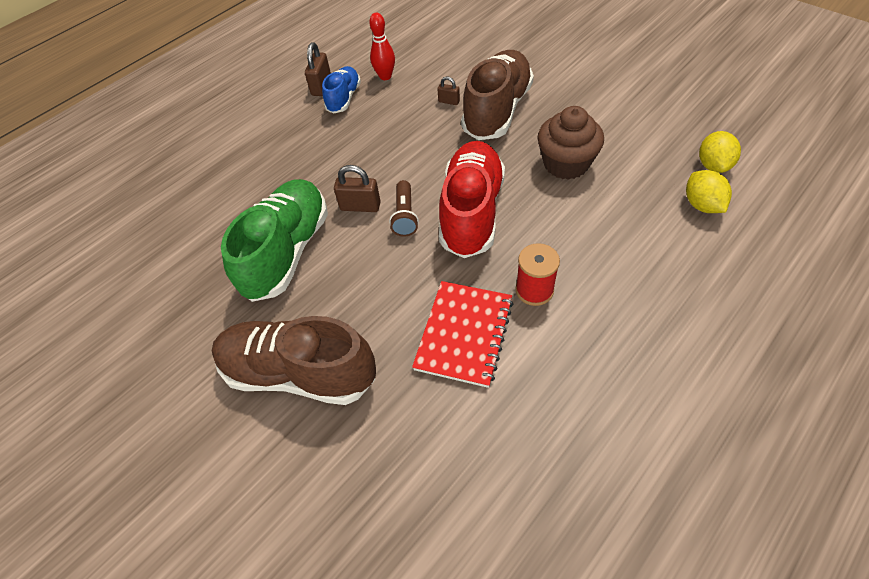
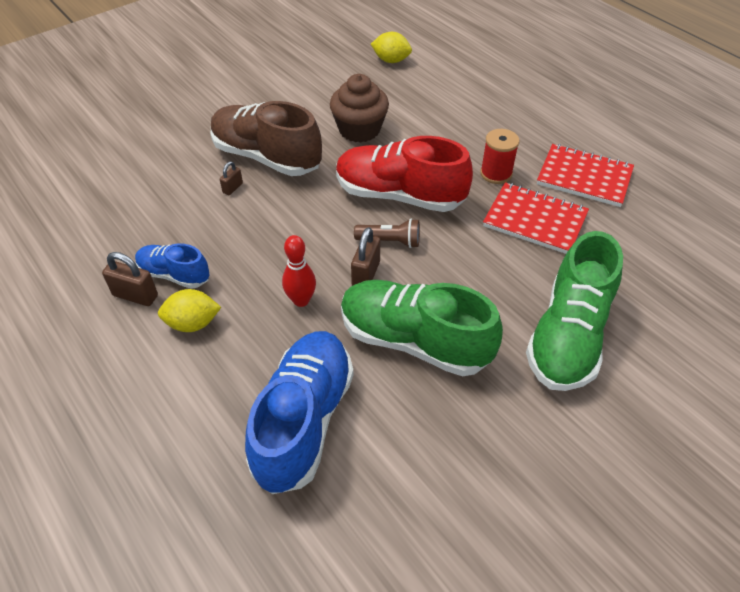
camera: 85 degrees left, 5 degrees down
(212, 199) = (303, 420): none -> blue shoe
(299, 373) = (568, 336): brown shoe -> green shoe
(385, 76) = (155, 233): red bowling pin -> red bowling pin (301, 300)
(560, 385) = (584, 177): none -> red notebook
(702, 205) = (430, 76): yellow lemon -> yellow lemon (193, 323)

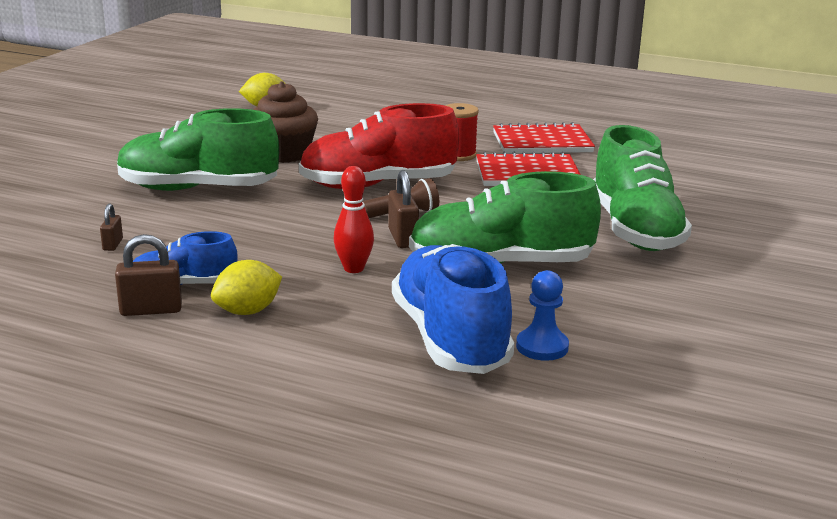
camera: 30 degrees left, 25 degrees down
(232, 188) = (182, 216): brown padlock -> brown padlock (113, 244)
(266, 157) = (198, 189): brown shoe -> green shoe
(364, 463) = (542, 347): none -> blue pawn

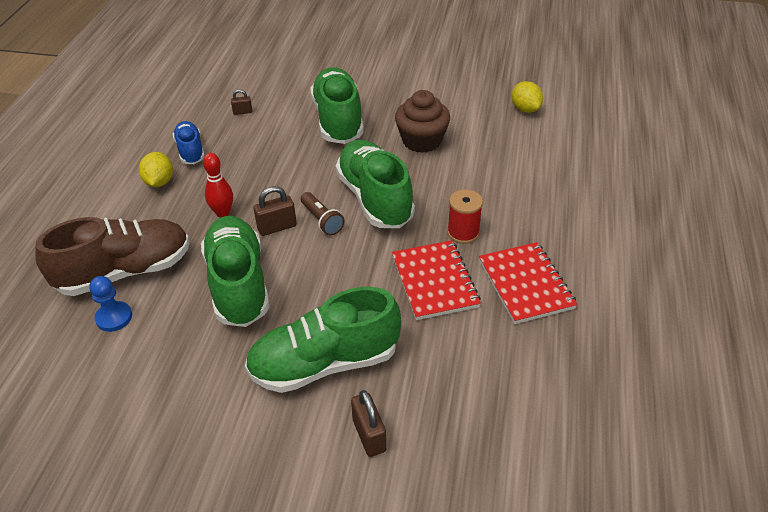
camera: 80 degrees right, 20 degrees up
(151, 310) = (159, 147): brown padlock -> brown padlock (369, 435)
(248, 311) = (159, 182): yellow lemon -> yellow lemon turned 45 degrees clockwise
(378, 185) = (375, 198): red shoe -> green shoe
(450, 339) = (125, 272): blue shoe -> brown shoe

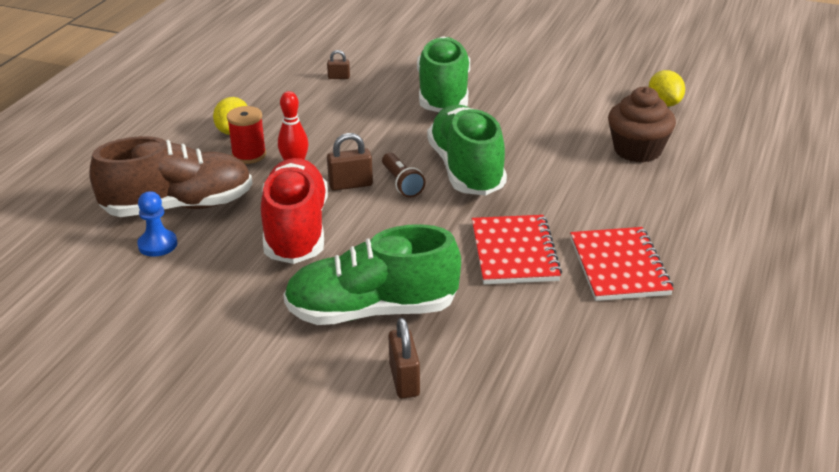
camera: 10 degrees right, 10 degrees down
(190, 151) = (273, 107): blue shoe -> none
(238, 284) = (296, 230): green shoe -> red shoe
(421, 141) = (534, 122): brown cupcake -> brown cupcake (637, 150)
(463, 233) = (559, 211): red spool -> red spool (249, 155)

